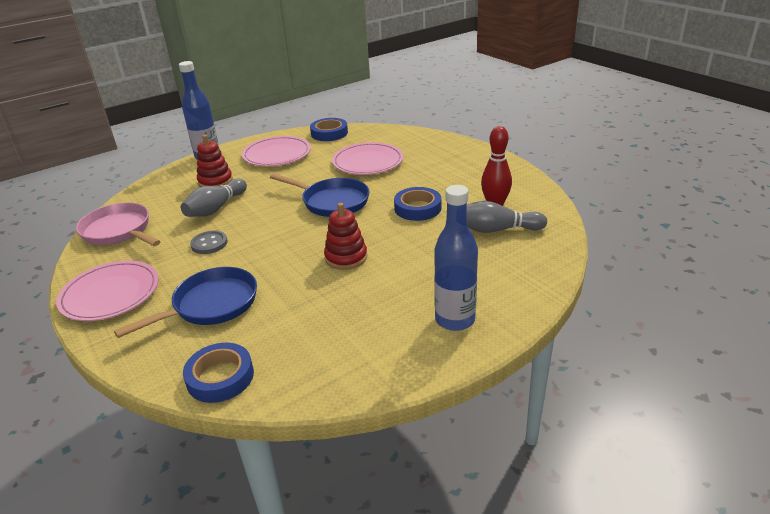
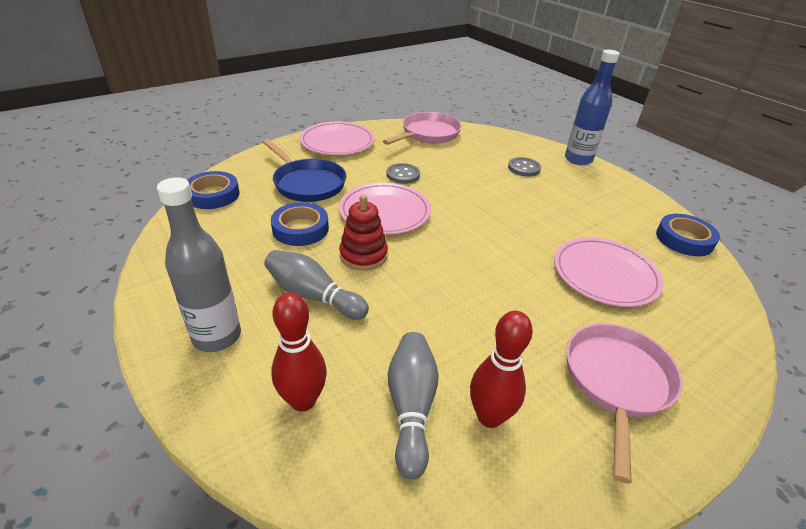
camera: 85 degrees right, 5 degrees up
(215, 181) = (524, 168): red stacking toy -> grey button
(216, 208) = (467, 173): grey bowling pin -> grey bowling pin (313, 296)
(277, 154) = (600, 201): pink plate -> pink plate (385, 212)
(332, 202) = (487, 244): blue pan -> none
(417, 208) = (475, 319): blue tape -> blue tape (300, 229)
(455, 320) = (217, 336): blue bottle -> grey bottle
(460, 168) = (616, 382): none -> pink pan
(504, 269) = (303, 400): none -> red bowling pin

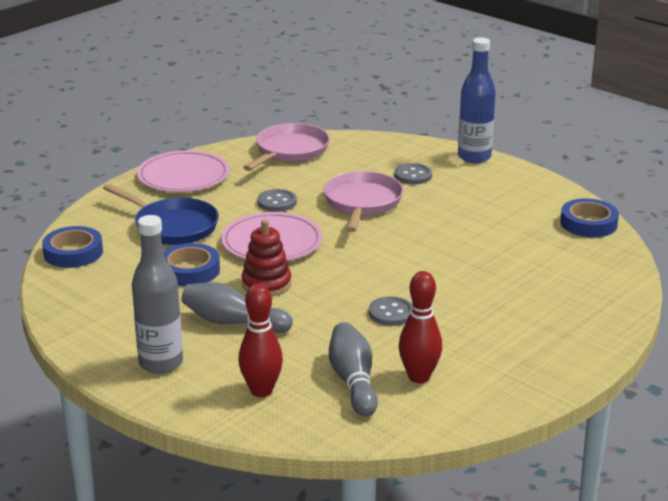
camera: 10 degrees left, 10 degrees down
(476, 313) = (391, 313): none -> grey button
(605, 274) = (509, 265): pink plate -> none
(616, 382) = (522, 341): pink pan -> pink pan (362, 203)

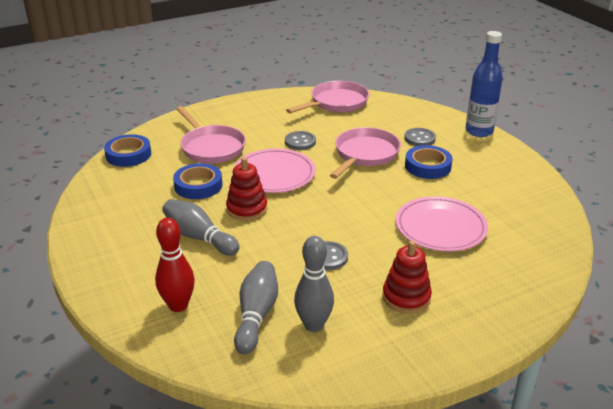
camera: 20 degrees right, 5 degrees up
(161, 363) = (121, 261): grey bottle -> none
(172, 226) = (211, 147): blue pan -> pink pan
(183, 176) = (246, 109): pink plate -> pink plate (440, 227)
(419, 377) = (314, 325): red bowling pin -> grey bowling pin
(496, 333) = (406, 297): none -> red stacking toy
(588, 223) = (547, 208): blue tape -> blue tape (428, 166)

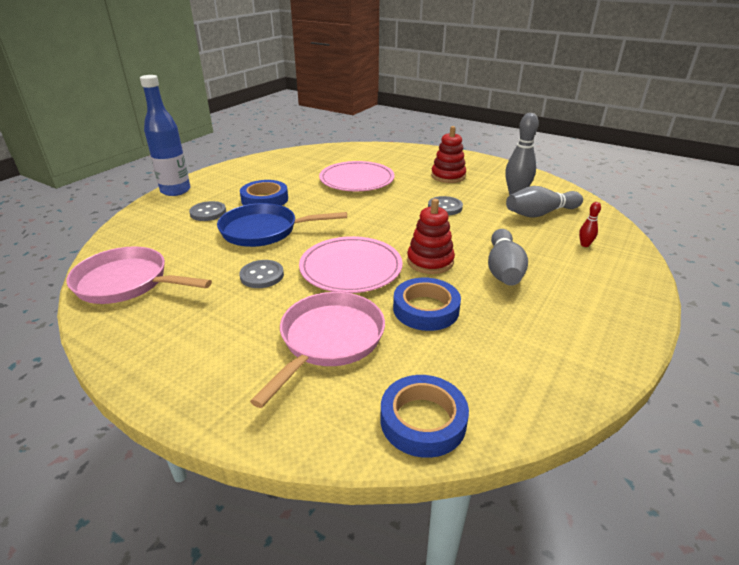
camera: 120 degrees left, 0 degrees up
(178, 305) = (584, 245): red bowling pin -> red bowling pin, size x0.49
(365, 154) = (264, 231): pink pan -> blue pan

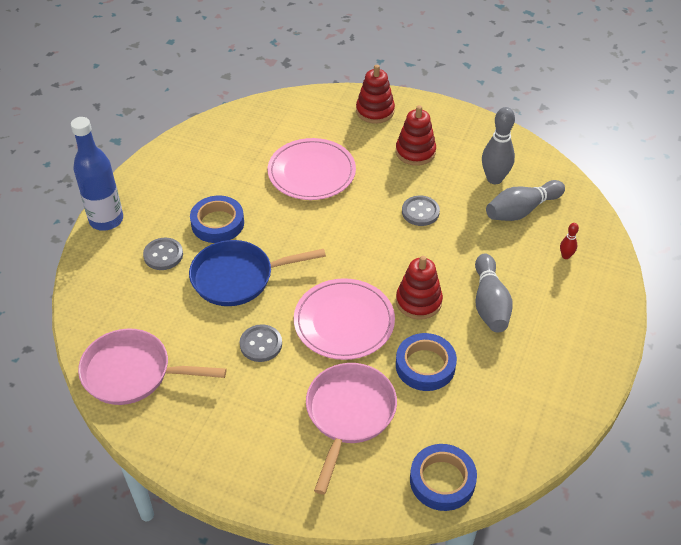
camera: 10 degrees left, 15 degrees up
(419, 155) = (375, 111): none -> red stacking toy

